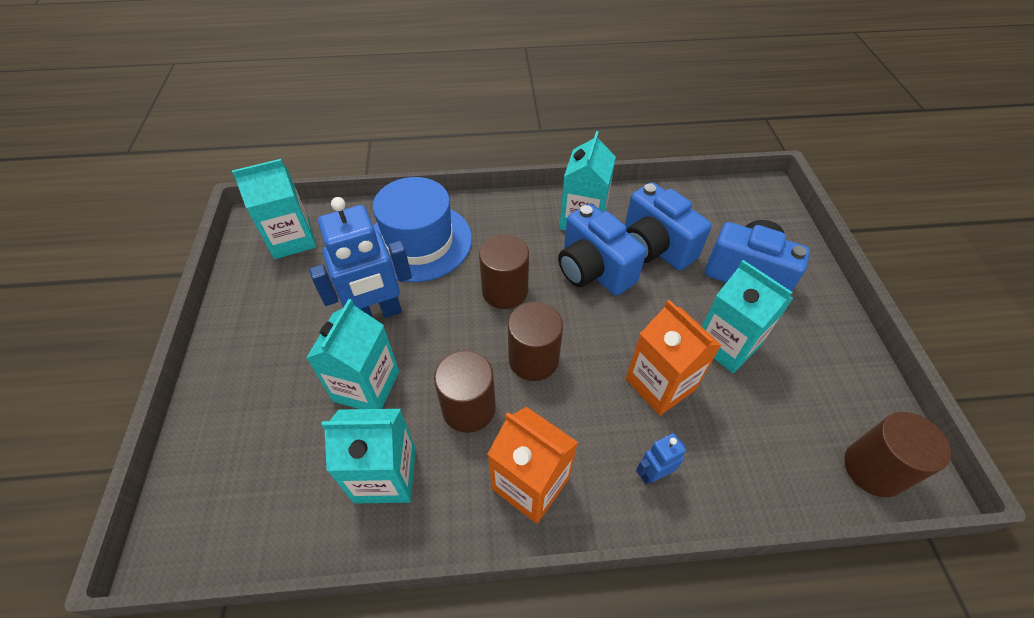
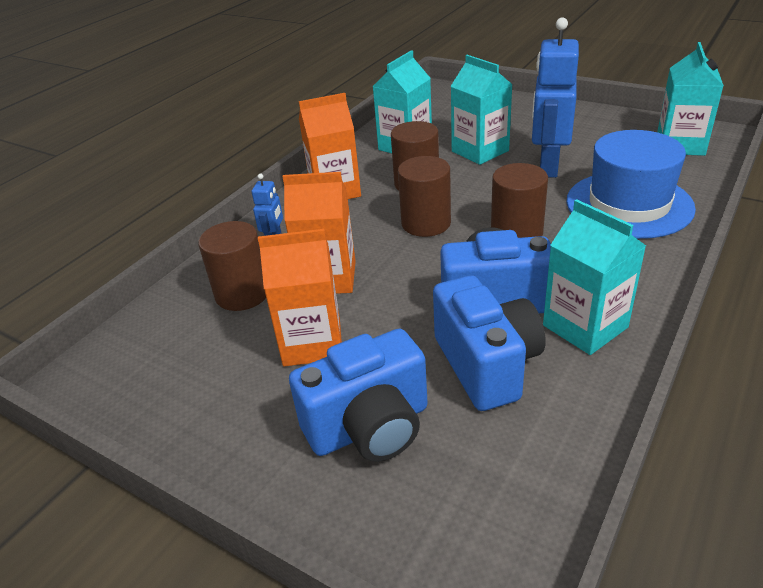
camera: 130 degrees right, 15 degrees down
(654, 247) = (486, 365): blue camera -> blue camera turned 75 degrees clockwise
(726, 344) = (312, 343): turquoise carton -> orange carton
(873, 469) = (118, 356): brown cylinder -> brown cylinder (242, 293)

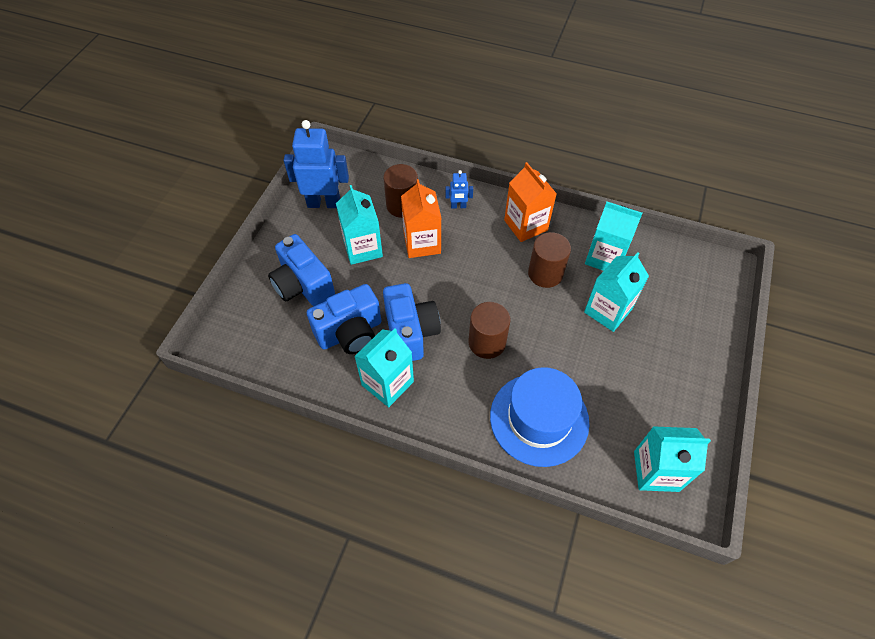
camera: 75 degrees right, 20 degrees up
(312, 343) = (363, 248): orange carton -> turquoise carton
(426, 223) = (491, 286): brown cylinder -> none
(548, 167) = (590, 361): blue robot -> blue robot (324, 203)

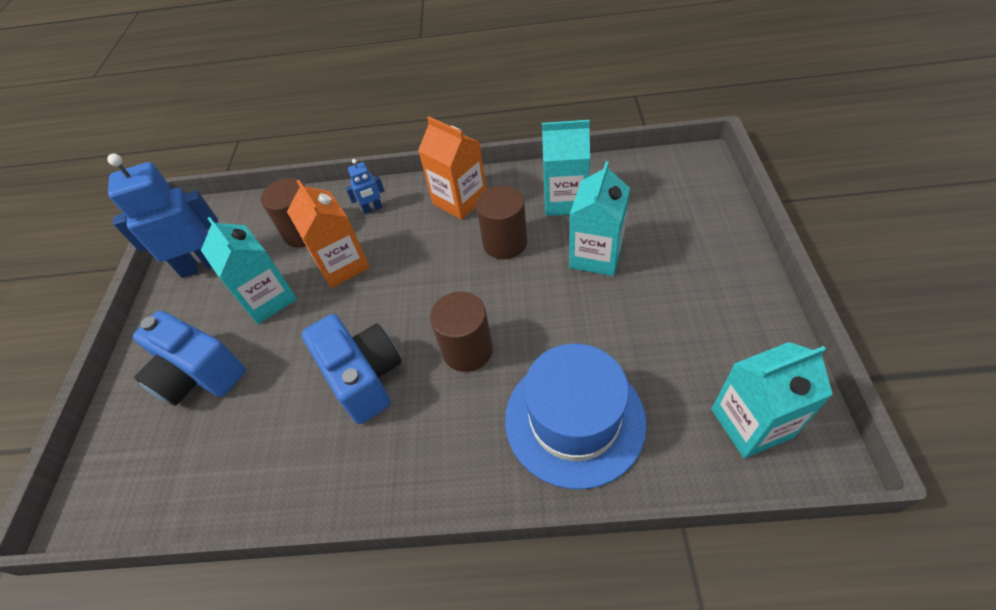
camera: 15 degrees left, 5 degrees down
(350, 333) = (281, 411): blue camera -> none
(387, 383) = (354, 458): turquoise carton -> none

